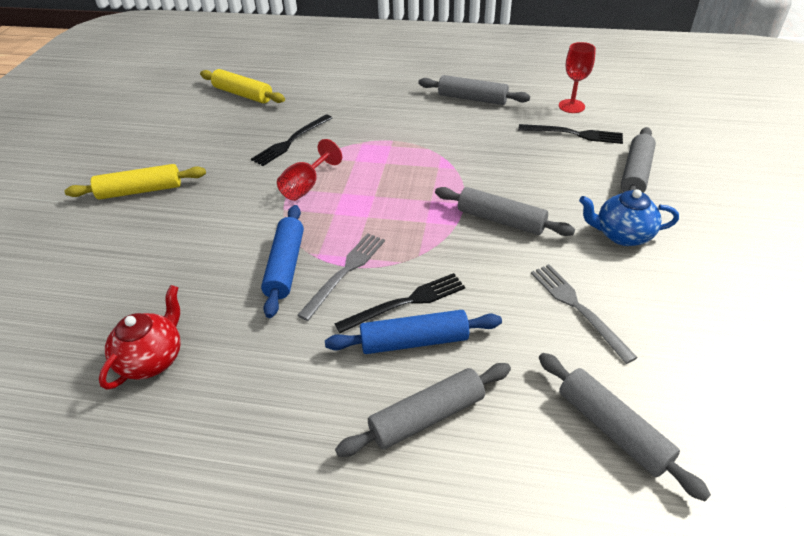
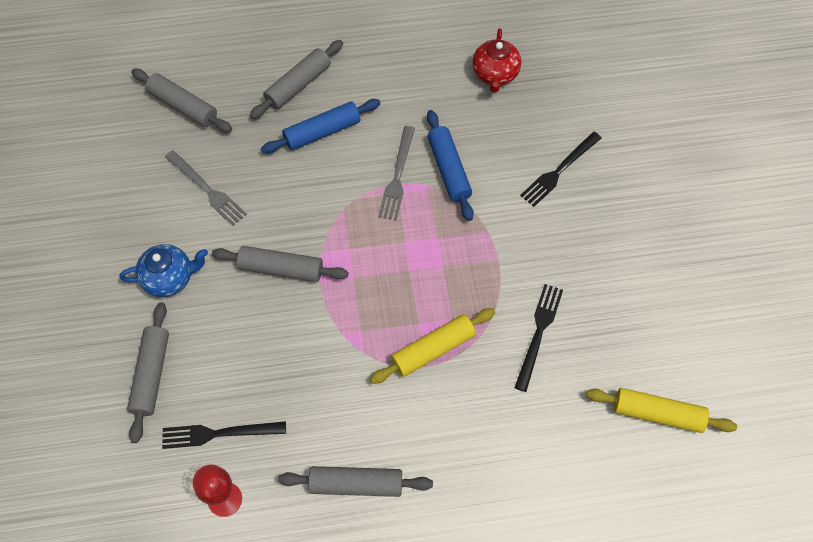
camera: 160 degrees right, 20 degrees up
(140, 190) = (639, 218): yellow rolling pin -> yellow rolling pin (433, 349)
(306, 186) = (482, 266): red goblet -> none
(406, 302) = (339, 161): black fork -> black fork (559, 170)

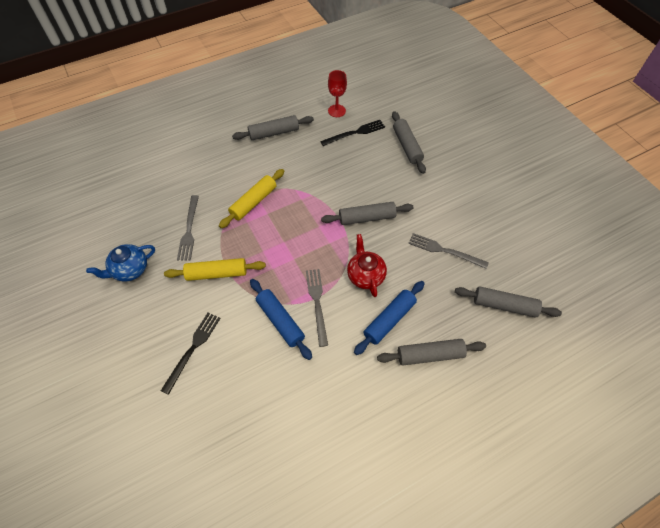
camera: 160 degrees right, 5 degrees down
(169, 278) = (430, 193): blue teapot -> blue teapot (130, 270)
(298, 85) = (430, 355): grey rolling pin -> grey rolling pin turned 60 degrees clockwise
(495, 74) = (267, 427): red teapot -> red teapot (365, 276)
(538, 333) = (189, 230): black fork -> grey fork
(657, 414) = (109, 208): yellow rolling pin -> yellow rolling pin (217, 273)

